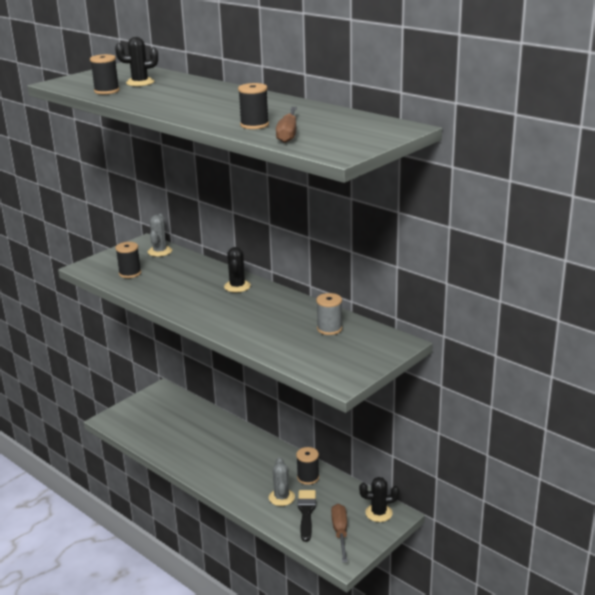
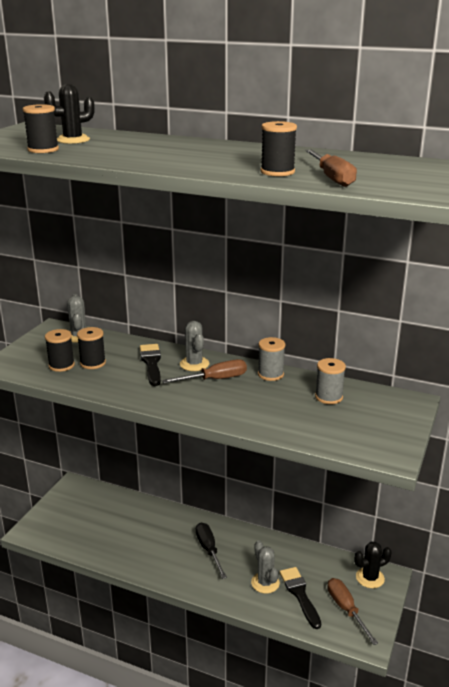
camera: 20 degrees left, 0 degrees up
(202, 281) = (151, 363): none -> black brush
(237, 286) = (194, 364): black cactus -> grey cactus
(244, 301) = (215, 379): none -> brown screwdriver
(248, 462) = (208, 550): none -> black screwdriver
(295, 303) = (270, 374): none -> grey spool
(308, 477) = (279, 554): black spool -> black spool (93, 363)

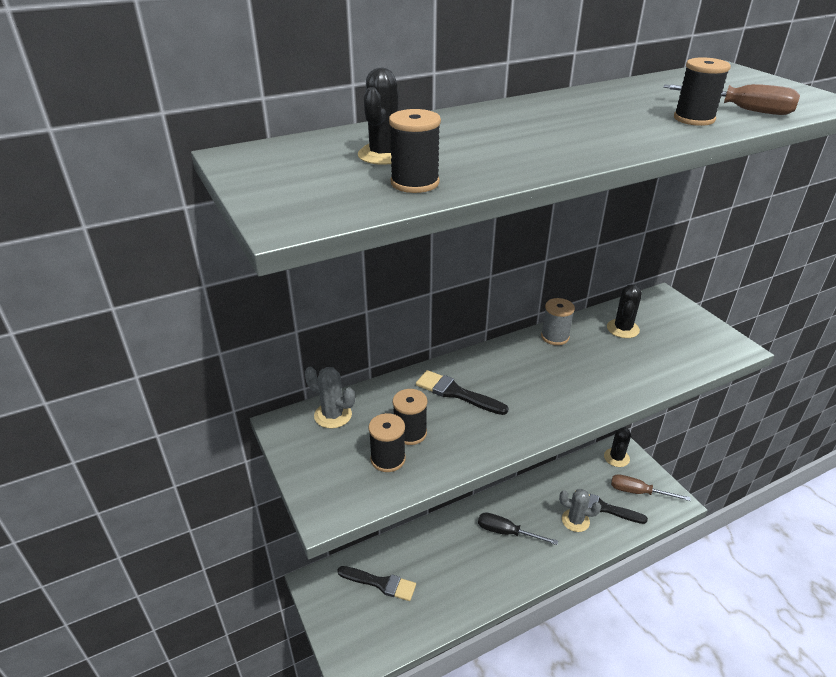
camera: 50 degrees left, 10 degrees up
(100, 512) = (380, 583): none -> black brush
(194, 364) = (489, 368): grey cactus -> none
(215, 379) = (532, 371): brown screwdriver -> none
(328, 397) = (622, 329): grey spool -> black cactus

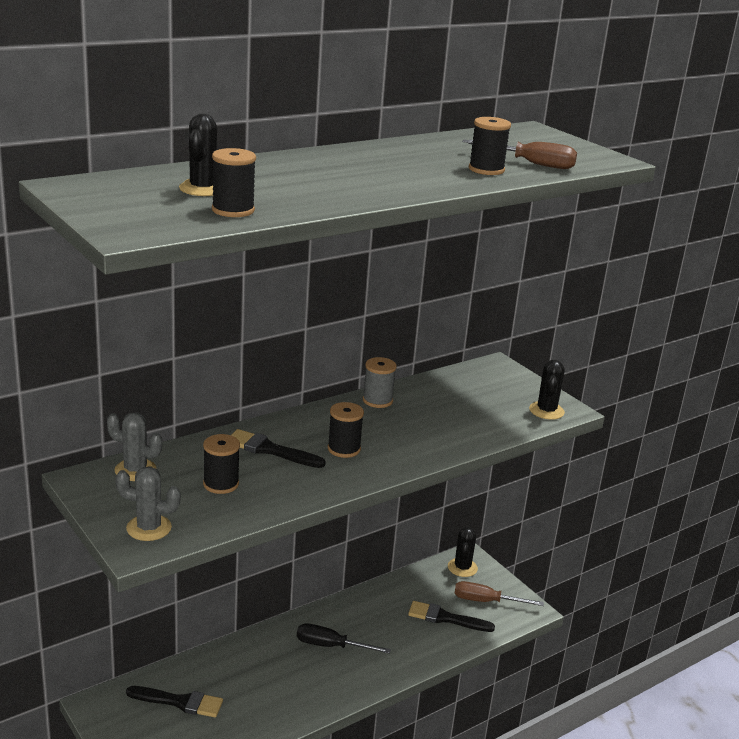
camera: 10 degrees left, 10 degrees down
(388, 459) = (198, 505): black spool -> black spool (344, 449)
(575, 520) = (412, 631): grey cactus -> grey cactus (149, 528)
(622, 329) = (451, 393): black cactus -> black cactus (546, 411)

